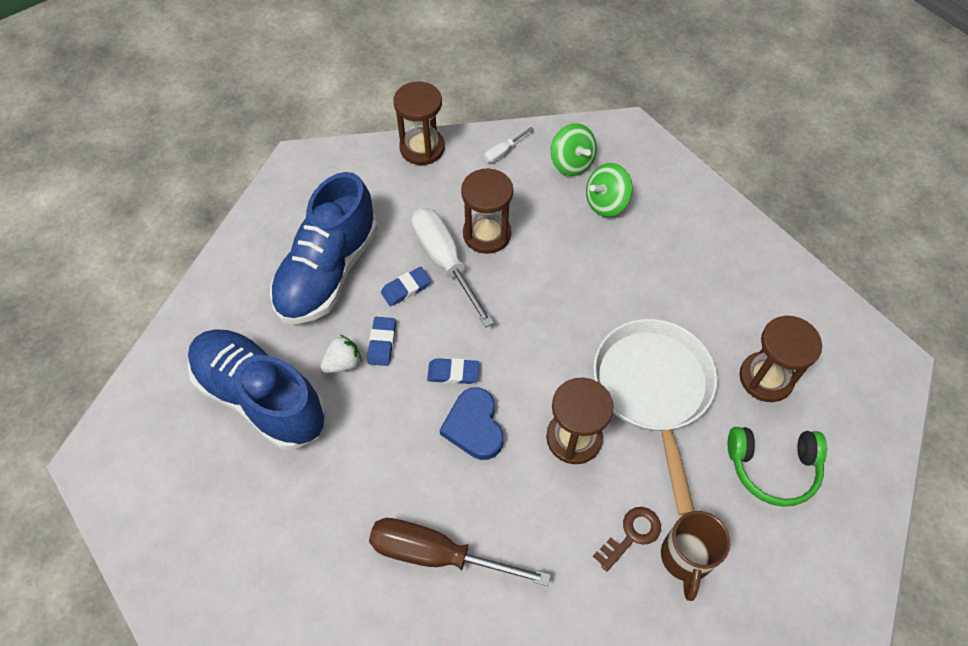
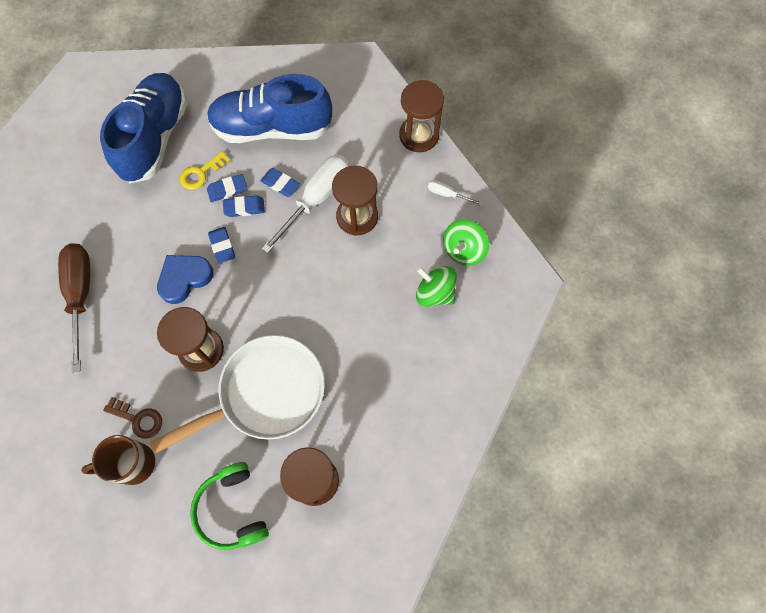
camera: 65 degrees right, 10 degrees up
(343, 363) = (201, 173): white strawberry -> yellow key
(416, 334) = (244, 208): none -> blue eraser

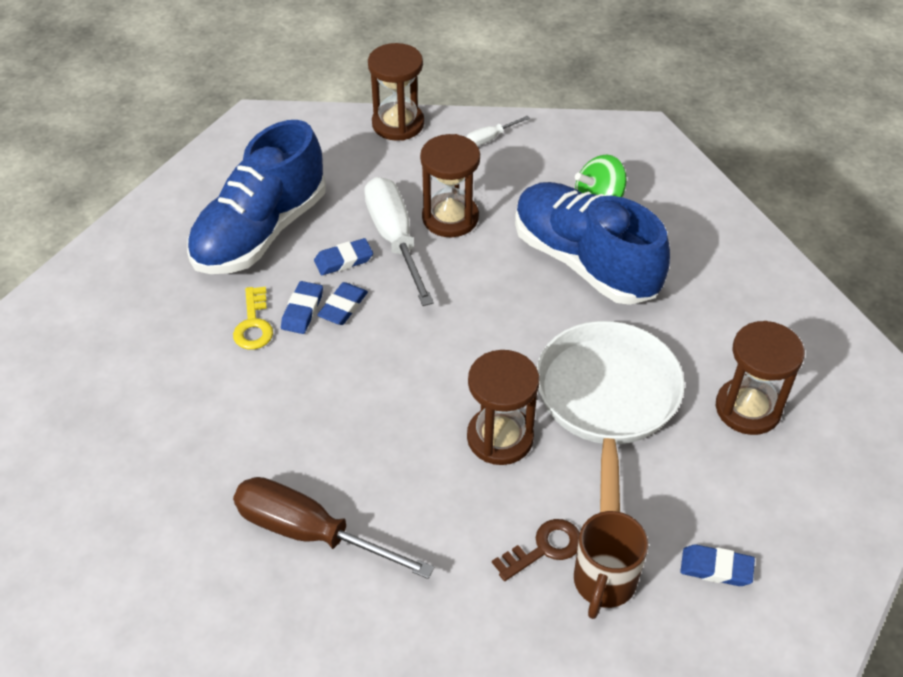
camera: 55 degrees left, 20 degrees down
(155, 138) = (153, 345): blue shoe -> blue shoe (584, 262)
(184, 278) = (386, 409): blue heart -> none
(222, 246) = (376, 351): blue eraser -> blue eraser (716, 568)
(232, 509) = (734, 504): green headphones -> none
(463, 250) = (567, 159): green spinning top -> none

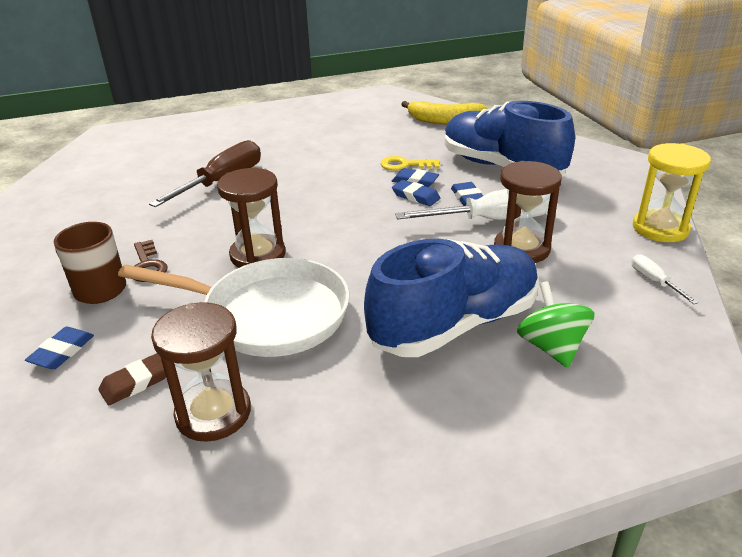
camera: 100 degrees right, 15 degrees down
(100, 292) = (444, 121): none -> yellow banana
(398, 124) = (660, 228): brown hourglass -> yellow hourglass
(734, 481) = (136, 382): none -> brown eraser

